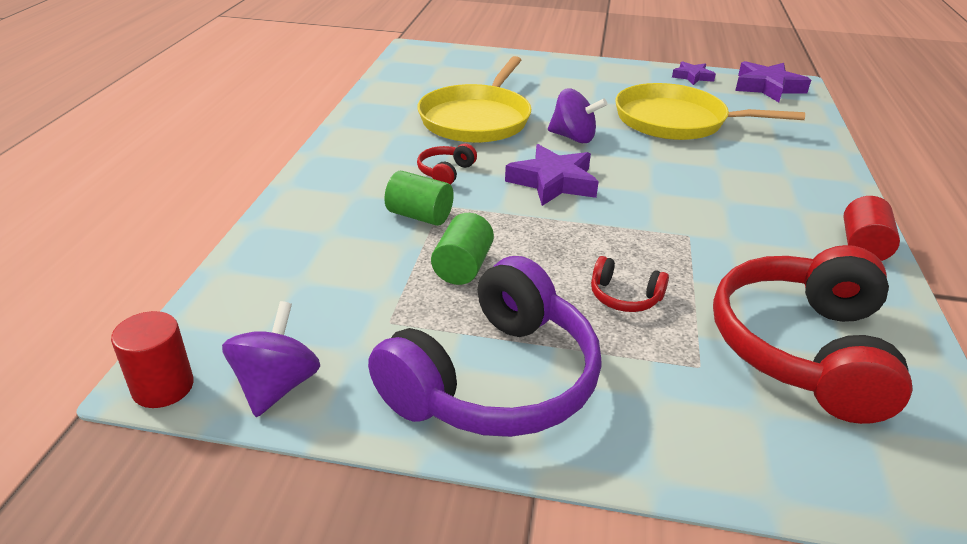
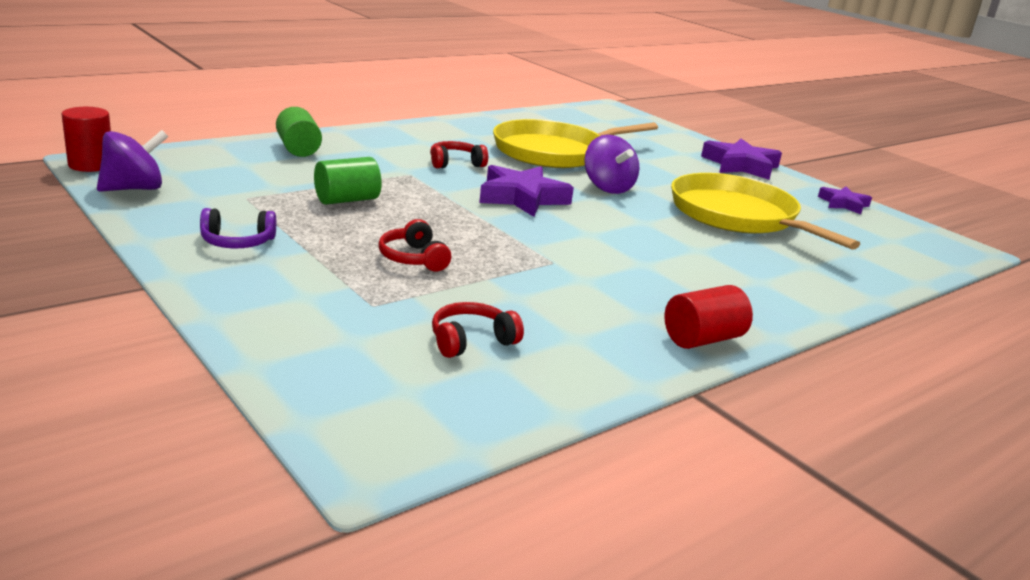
camera: 40 degrees right, 10 degrees down
(419, 216) = (382, 172): green cylinder -> green cylinder (298, 149)
(494, 380) = (237, 242): purple headphones -> purple headphones, size x0.41
(767, 87) = (918, 239): purple star -> purple star (740, 165)
(802, 349) = (471, 341): red headphones -> red headphones, size x0.41

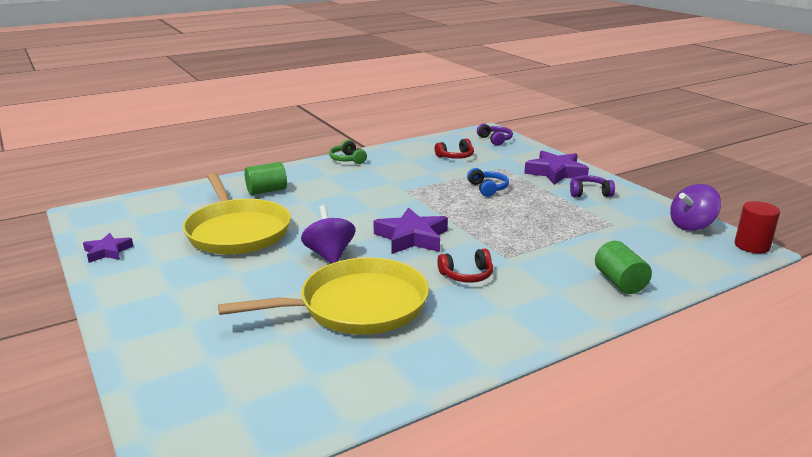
camera: 170 degrees left, 0 degrees up
(347, 200) = (544, 226): green cylinder -> green cylinder (267, 191)
(361, 406) = (495, 140): none -> purple headphones
(413, 258) = (488, 188): red headphones -> blue headphones
(702, 339) = (347, 159): red cylinder -> green headphones
(740, 165) = (140, 303): purple star -> purple star (556, 172)

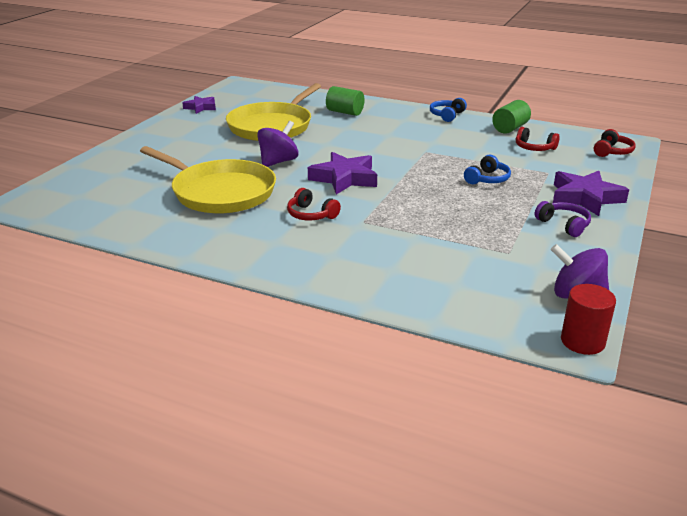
camera: 55 degrees right, 5 degrees up
(347, 159) = (447, 115): green headphones -> blue headphones
(495, 140) = (612, 151): purple headphones -> red headphones
(620, 282) = (386, 280): green cylinder -> green cylinder (510, 128)

